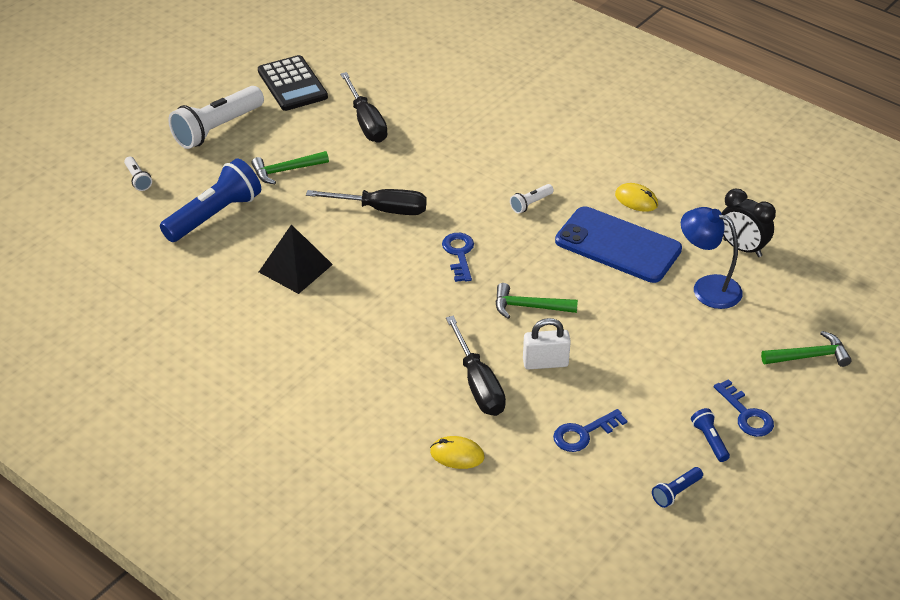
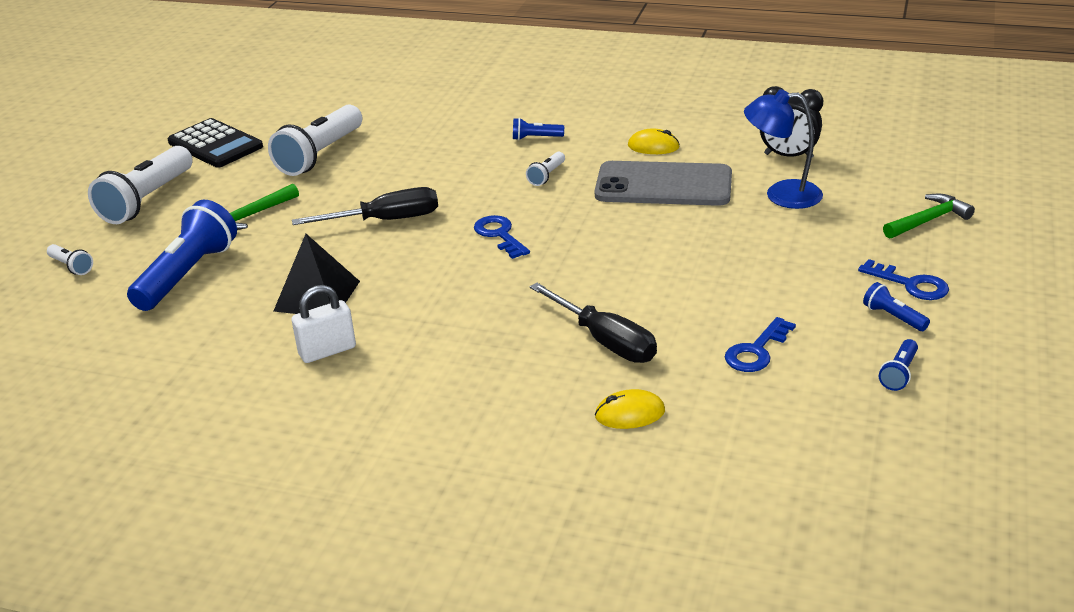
camera: 20 degrees left, 10 degrees down
(366, 122) = (320, 155): black screwdriver -> white flashlight
(529, 307) = (610, 258): green hammer -> none
(545, 158) = (535, 138): none -> blue flashlight
(545, 363) = (665, 301): white padlock -> white padlock (327, 351)
(618, 245) = (663, 185): blue phone -> grey phone

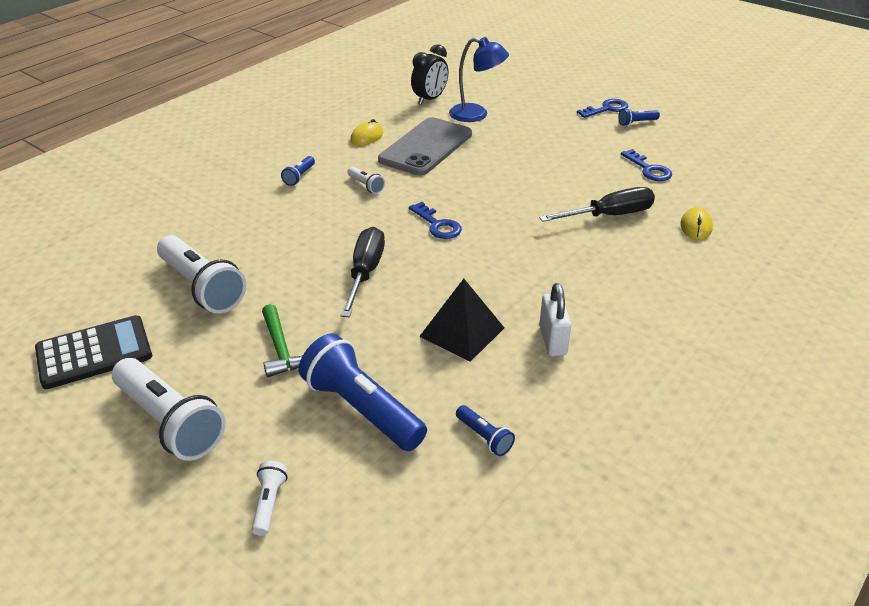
camera: 70 degrees left, 5 degrees up
(71, 266) = (269, 503): white flashlight -> white flashlight turned 60 degrees counterclockwise
(499, 235) = (437, 225): blue key -> blue key turned 120 degrees counterclockwise
(781, 195) = (476, 114): blue lamp -> blue lamp turned 105 degrees counterclockwise
(899, 373) = (692, 137): blue flashlight -> blue flashlight (484, 437)
(928, 220) = (543, 85): green hammer -> none

